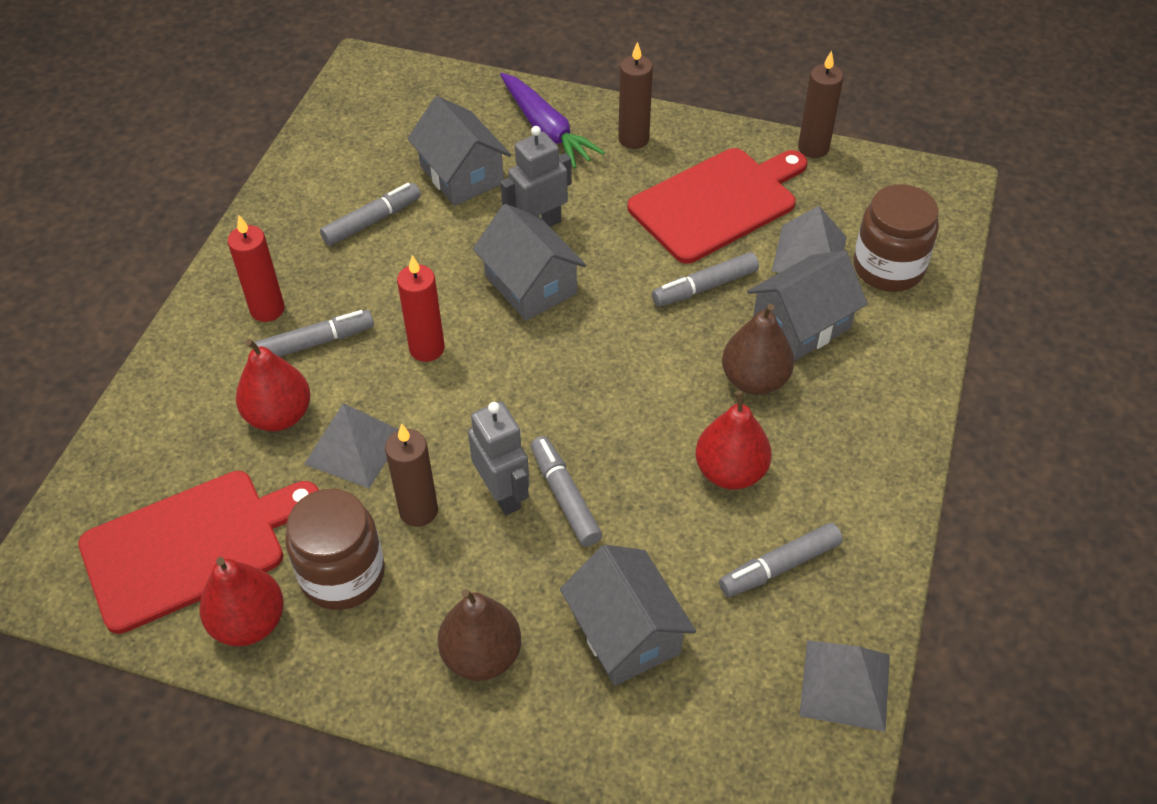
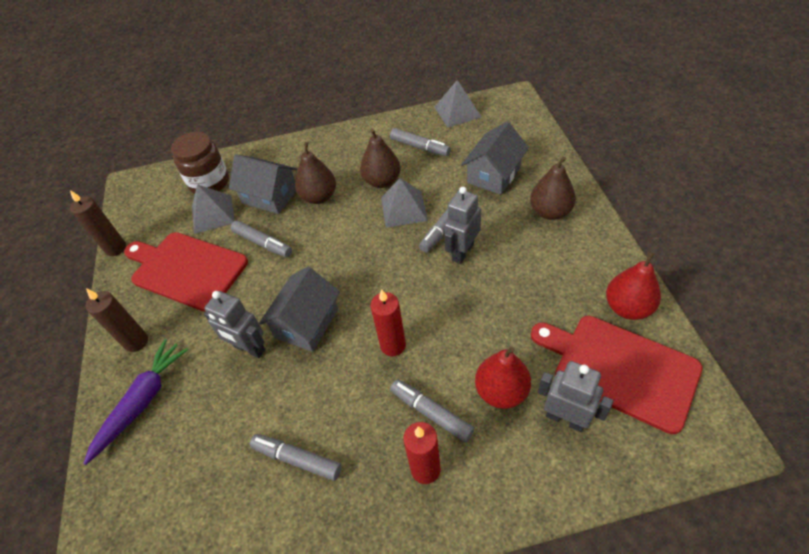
camera: 115 degrees left, 0 degrees up
(196, 453) = (565, 418): none -> grey robot
(342, 574) = (565, 287): brown jar -> none
(354, 448) = (490, 334): grey pyramid -> grey pyramid (403, 209)
(418, 511) = (502, 279): brown candle -> none
(461, 175) = (217, 429): grey house -> none
(730, 472) = (382, 181): red pear -> brown pear

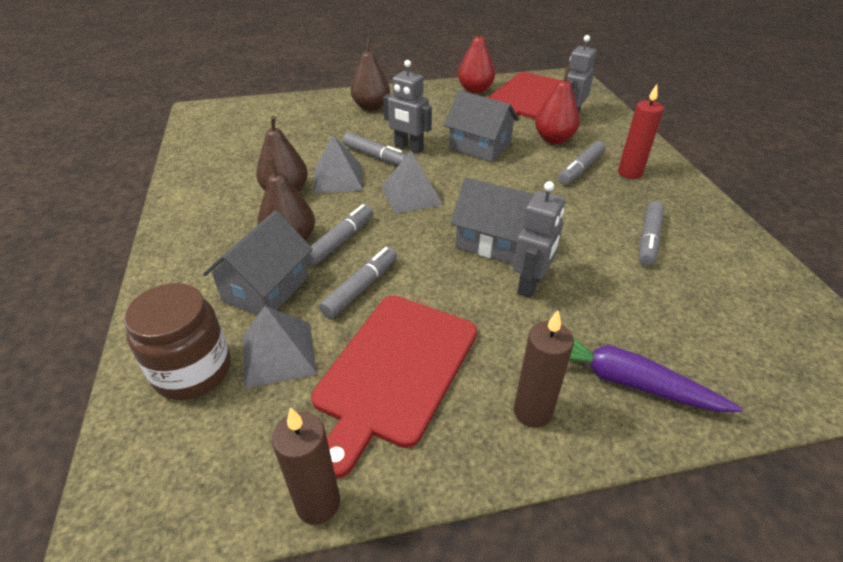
camera: 95 degrees left, 10 degrees down
(393, 345) = (517, 186): red candle -> none
(420, 147) = (240, 166): grey marker -> grey marker (340, 241)
(457, 112) = (194, 141): grey pyramid -> grey pyramid (411, 195)
(494, 175) = (311, 127): grey house -> grey house (479, 147)

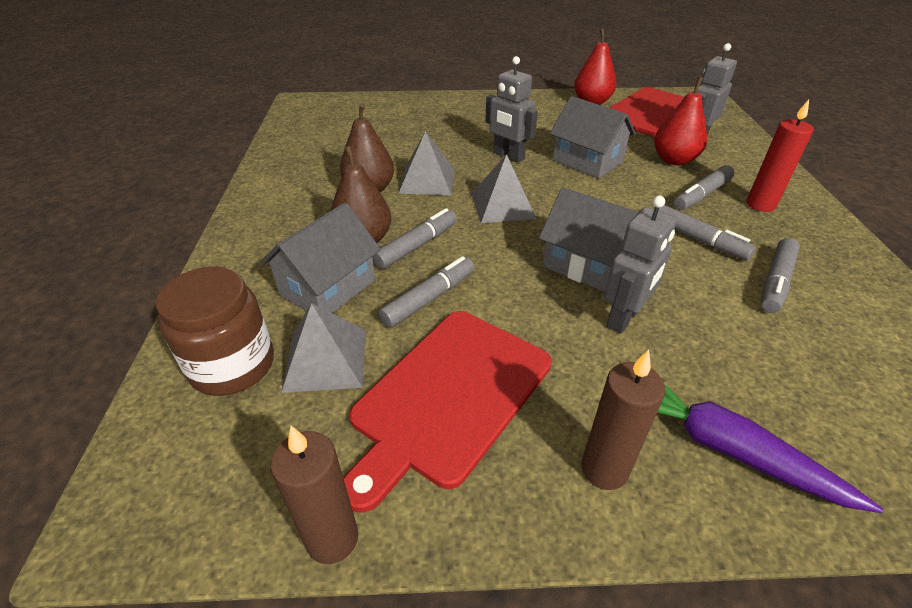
camera: 10 degrees right, 0 degrees up
(371, 107) = (476, 111): brown pear -> none
(375, 156) = (471, 161): grey marker -> grey marker (698, 239)

